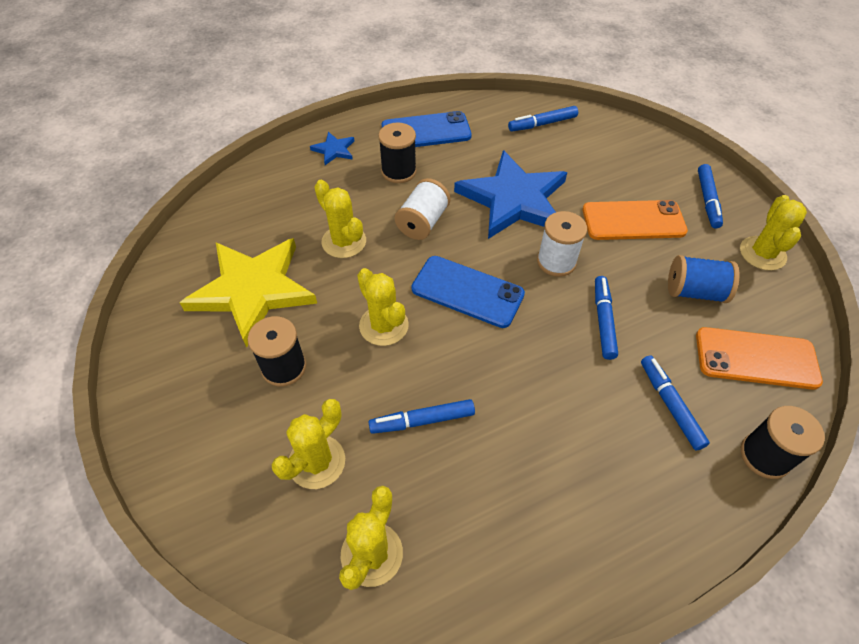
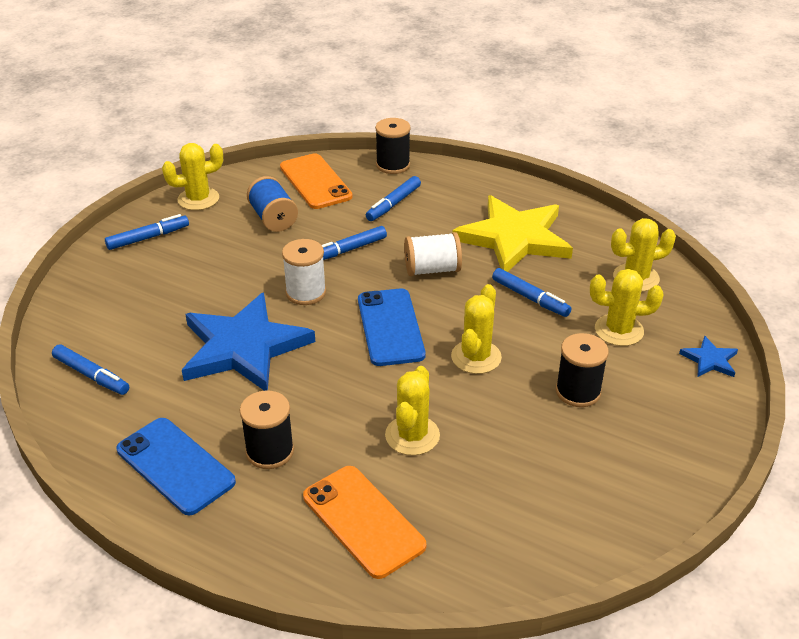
camera: 125 degrees left, 15 degrees down
(253, 290) = (534, 464): yellow star -> yellow star (514, 238)
(334, 150) = (277, 533): blue star -> blue star (710, 360)
(422, 222) = (333, 393): white spool -> white spool (432, 269)
(633, 221) = (212, 268): orange phone -> orange phone (363, 521)

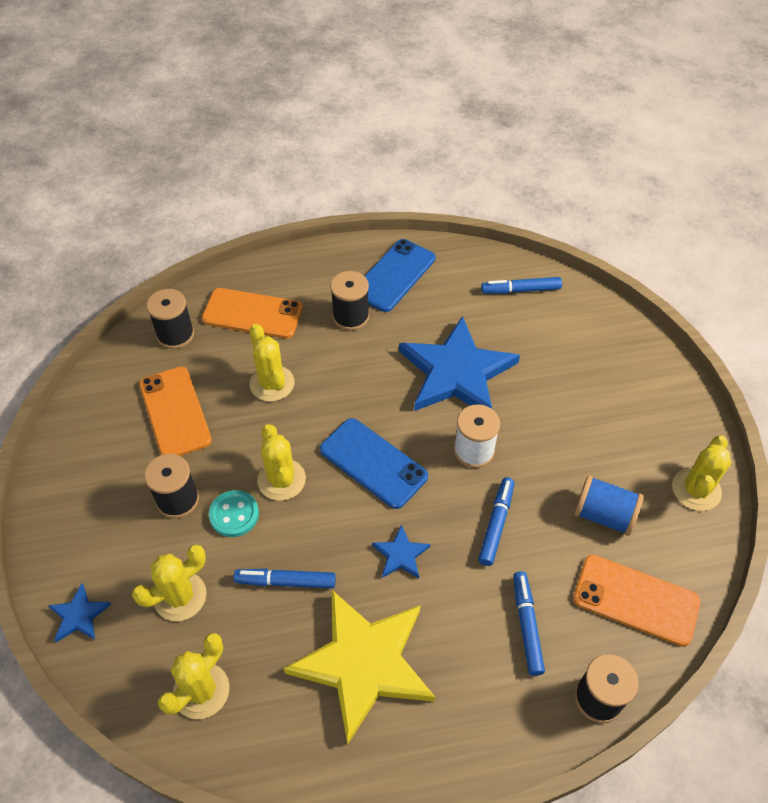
camera: 140 degrees right, 15 degrees up
(148, 238) = (663, 416): blue marker -> none
(175, 466) = (394, 275): blue phone -> blue phone turned 60 degrees counterclockwise
(432, 269) = (401, 554): white spool -> blue star
(468, 551) = (175, 335): none -> black spool
(529, 466) = (175, 412): none -> orange phone
(536, 356) = (234, 514): none -> turquoise button

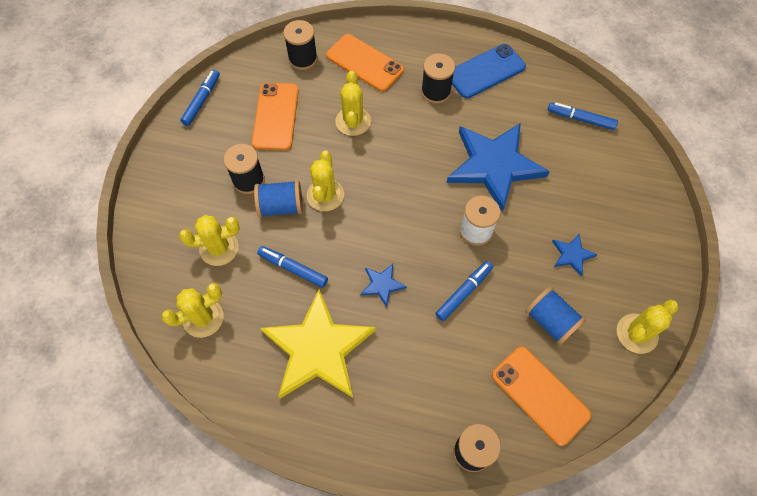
camera: 25 degrees right, 10 degrees up
(79, 615) = (150, 233): blue star -> blue star (572, 255)
(234, 514) = (281, 206): turquoise button -> blue spool
(373, 463) = (396, 209): blue phone -> none
(526, 625) = (447, 375): blue marker -> blue marker (202, 100)

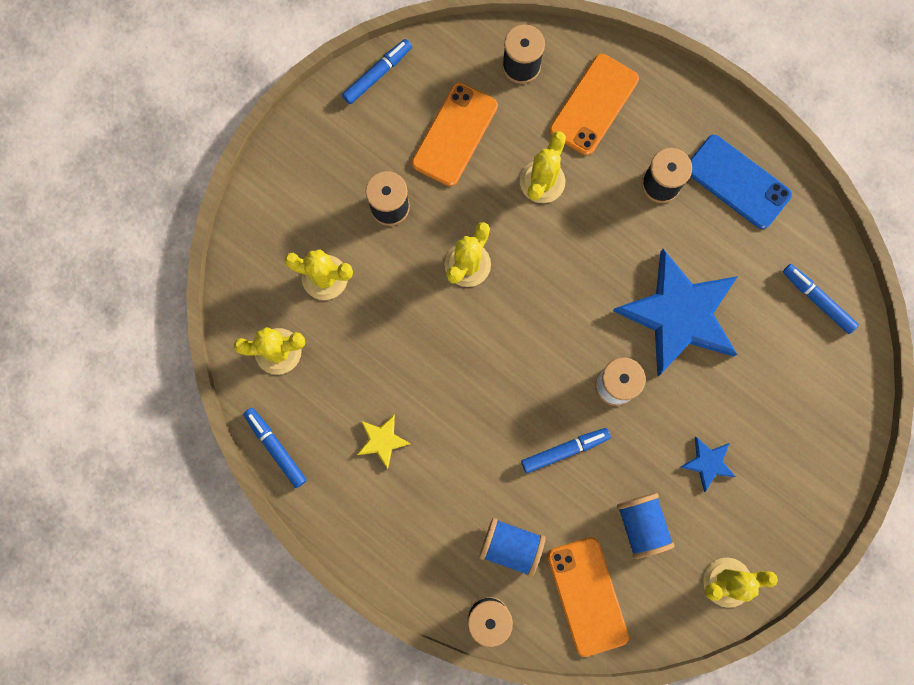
camera: 25 degrees right, 15 degrees up
(281, 206) = (412, 257): blue spool -> blue spool (511, 546)
(293, 269) = (394, 338): blue marker -> blue marker (275, 448)
(318, 349) = (382, 440): yellow star -> yellow star, size x0.42
(364, 63) = (594, 104): orange phone -> orange phone turned 60 degrees clockwise
(382, 285) = (481, 401): blue star -> none
(485, 71) = (737, 182): blue phone -> blue phone turned 45 degrees clockwise

